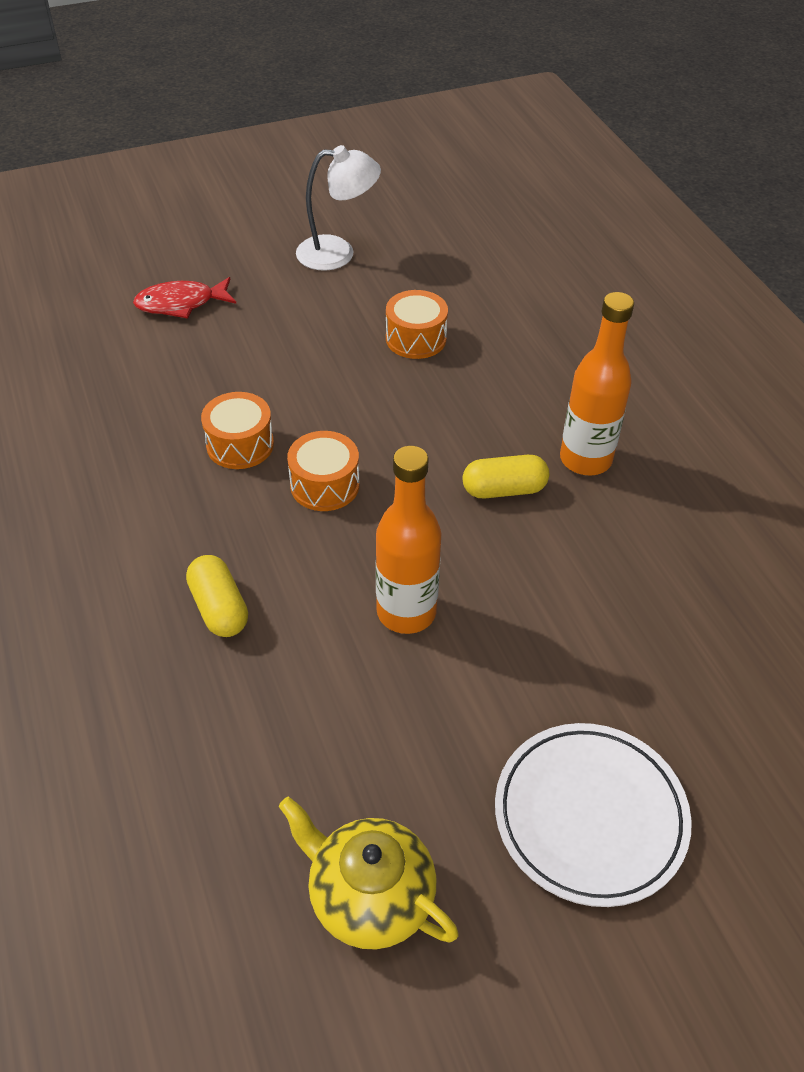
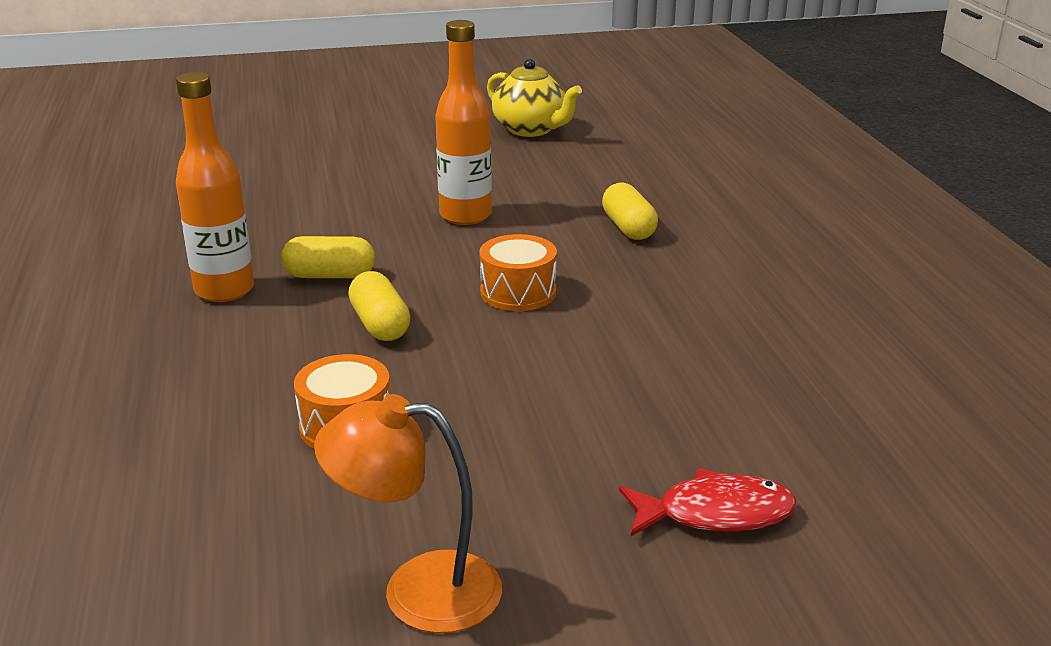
camera: 170 degrees left, 20 degrees down
(240, 444) = (611, 330): orange drum -> none
(338, 253) = (417, 590): white lamp -> orange lamp
(431, 431) = (380, 325): none -> yellow capsule
(590, 816) = (381, 140): white plate -> none

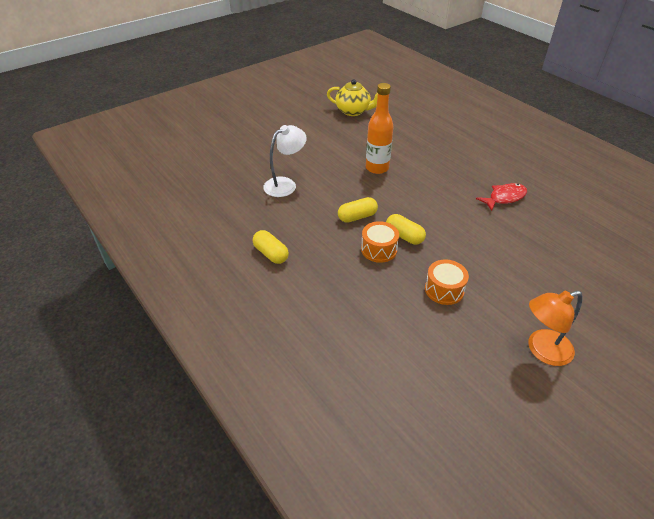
camera: 25 degrees left, 15 degrees up
(224, 290) = (322, 238): orange bottle -> none
(266, 203) = (285, 184): none -> white lamp
(518, 292) = (438, 203): orange drum -> orange drum (379, 249)
(628, 228) = (445, 157): yellow capsule -> yellow capsule (271, 254)
(715, 514) = (598, 282): red fish -> red fish (504, 198)

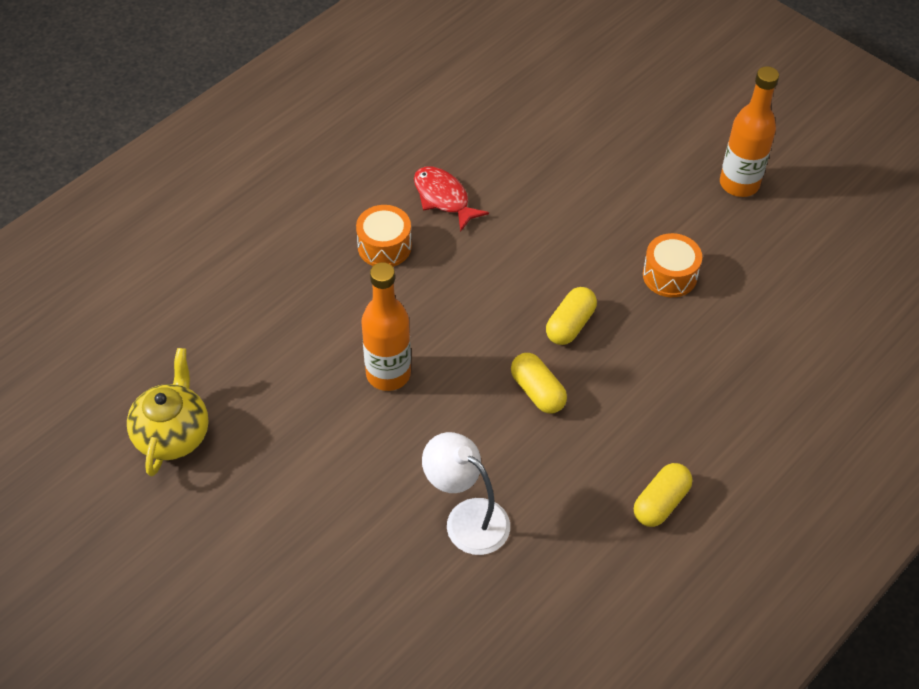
camera: 100 degrees left, 10 degrees up
(379, 249) = (609, 356): orange drum -> orange drum (384, 246)
(542, 350) = (739, 184): orange lamp -> orange bottle

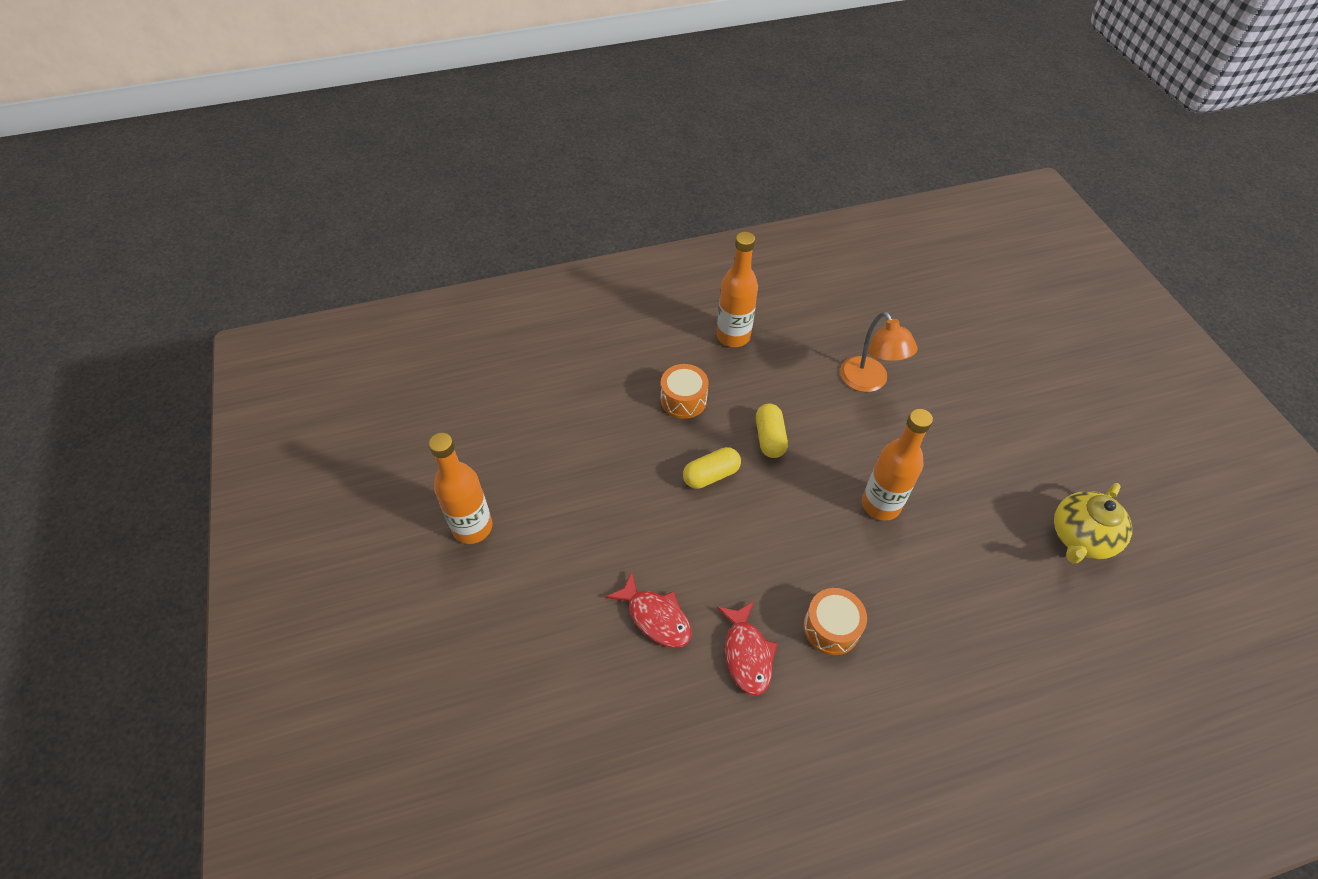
camera: 150 degrees left, 0 degrees up
(467, 518) = (868, 382): white lamp -> orange lamp
(534, 190) = (655, 617): none -> red fish
(660, 502) = (733, 336): yellow capsule -> orange bottle
(669, 275) = (602, 476): orange drum -> orange drum (683, 400)

